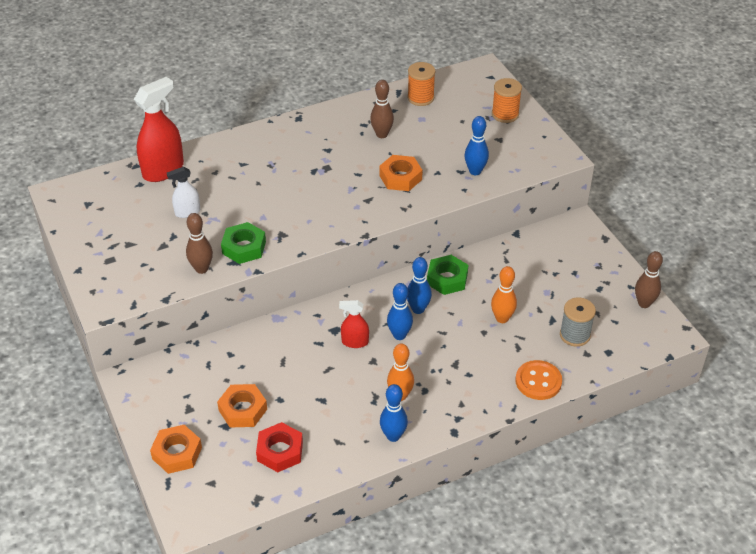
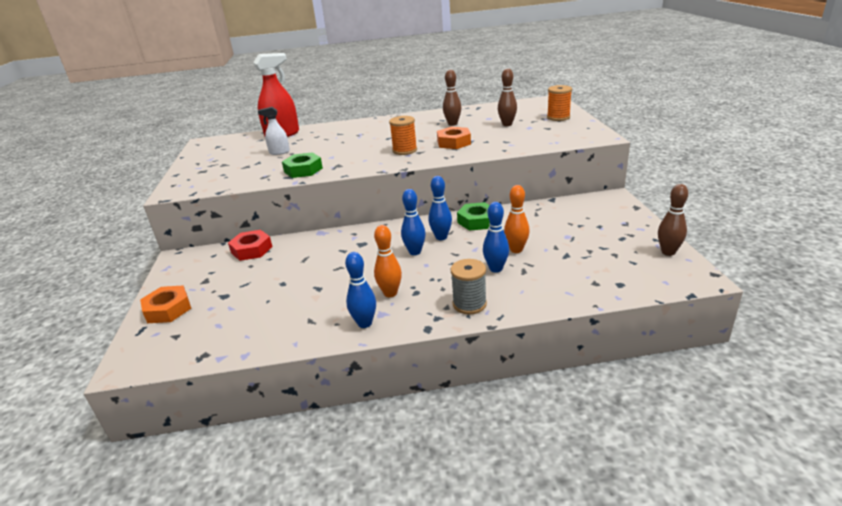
camera: 20 degrees right, 15 degrees down
(201, 269) = (261, 178): brown bowling pin -> brown bowling pin (507, 124)
(242, 410) = (246, 286): orange nut -> none
(280, 451) = (253, 320): red nut -> red nut (251, 250)
(354, 342) = (373, 252): red spray bottle -> none
(420, 98) = (493, 110): orange spool -> orange spool (404, 150)
(475, 171) = (518, 141): blue bowling pin -> blue bowling pin (496, 269)
(538, 381) = (535, 298): orange button -> none
(575, 335) = (586, 268): grey spool -> grey spool (469, 304)

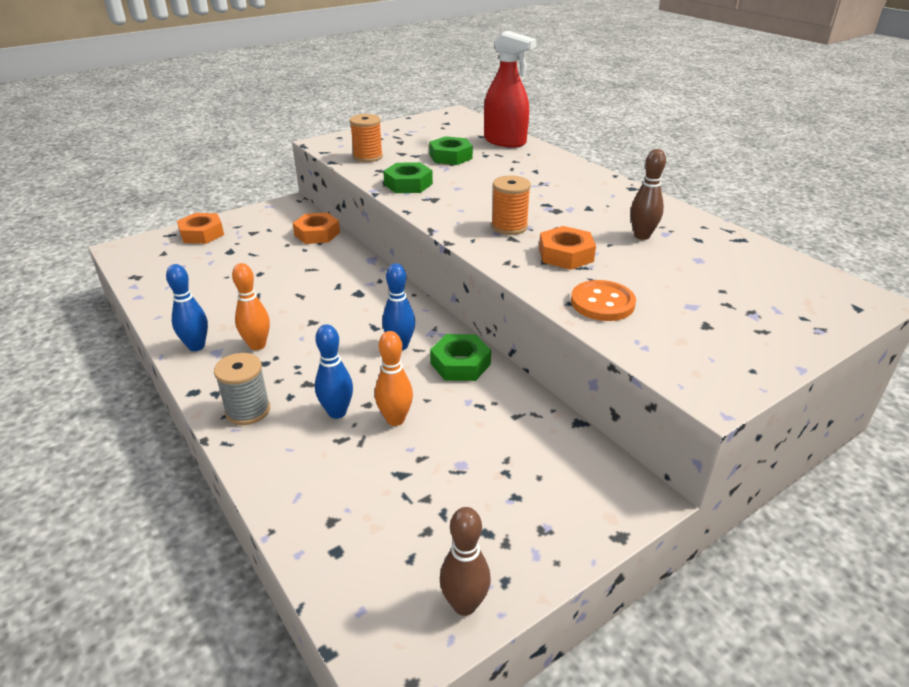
camera: 60 degrees right, 5 degrees up
(251, 250) = (317, 234): red nut -> orange nut
(279, 152) = (450, 156): white spray bottle -> green nut
(415, 252) = (354, 336): blue bowling pin -> none
(507, 124) = (685, 282): brown bowling pin -> none
(511, 143) = (602, 303): none -> orange button
(558, 117) = (773, 327): orange spool -> orange spool (368, 157)

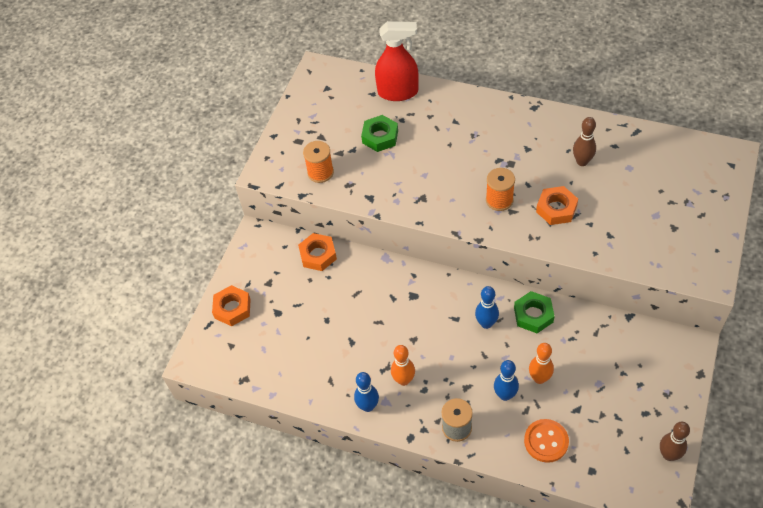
camera: 30 degrees left, 20 degrees up
(408, 184) = (387, 190): green nut -> none
(602, 303) = (611, 242): orange button -> orange button (546, 441)

